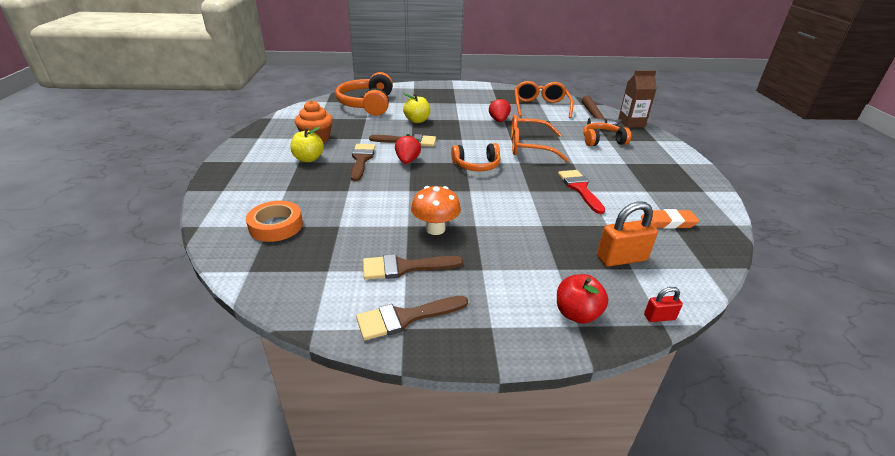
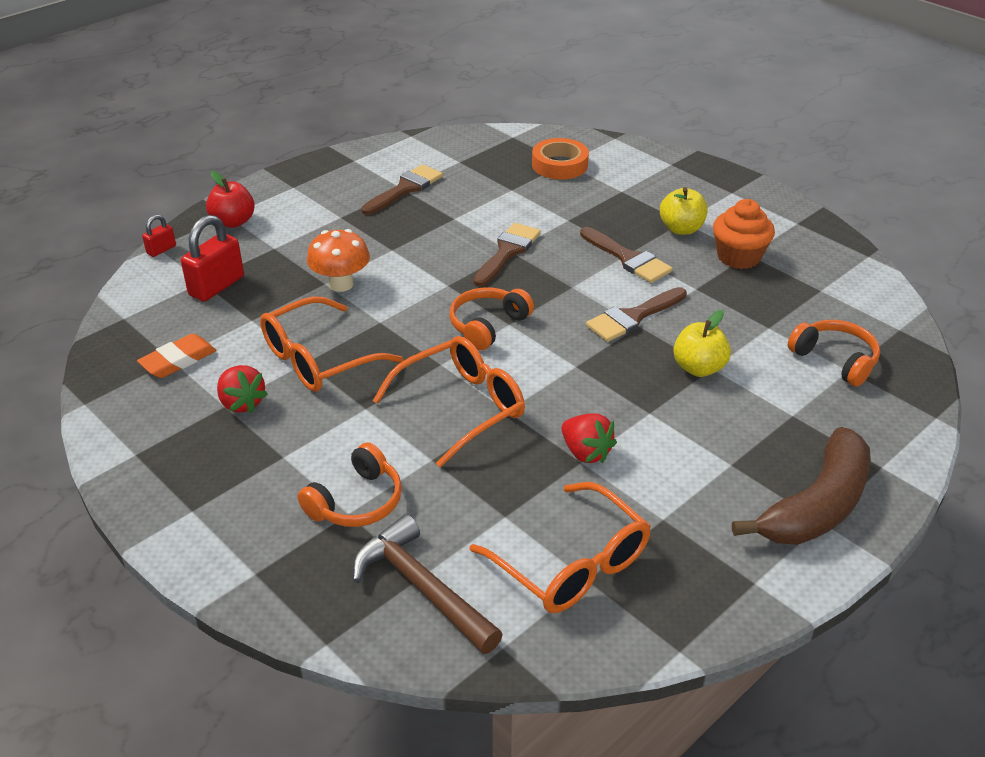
camera: 140 degrees right, 5 degrees up
(367, 104) = (835, 360): orange headphones -> orange headphones, size x0.60
(405, 318) = (360, 164): brown brush -> brown brush (507, 252)
(407, 161) = (577, 286): red strawberry -> red strawberry (242, 403)
(435, 229) = (424, 227): orange mushroom -> orange mushroom (341, 284)
(448, 90) = (816, 505): none -> brown banana
(579, 188) = (319, 358): red brush -> orange glasses
(621, 258) = (216, 286): orange padlock -> red padlock
(631, 123) = (336, 620): brown carton -> none

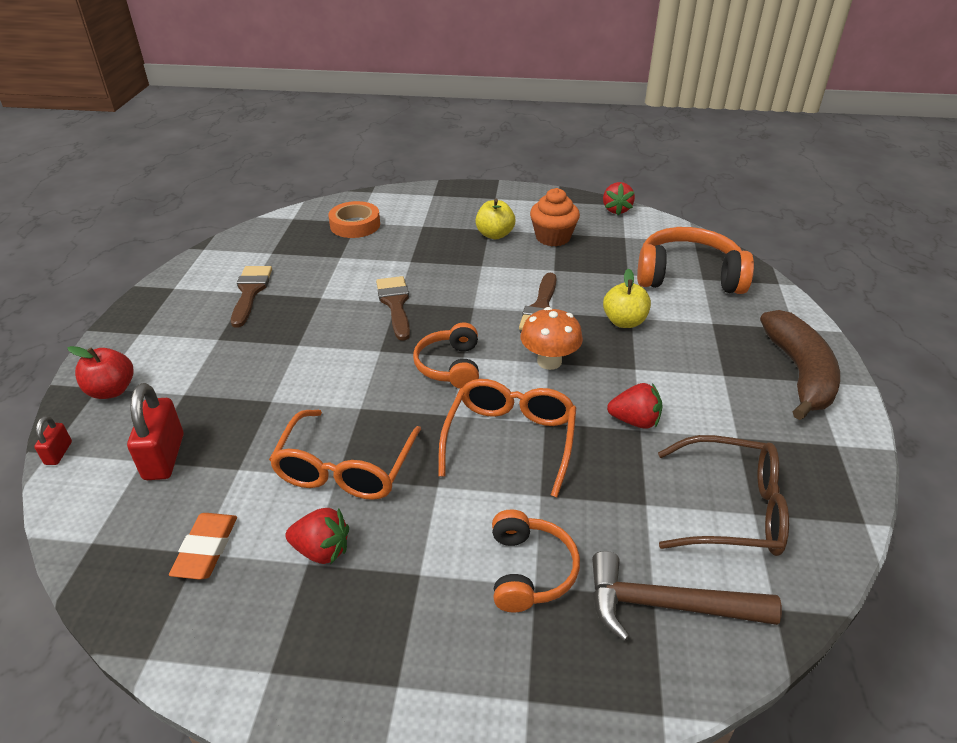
camera: 40 degrees left, 0 degrees up
(341, 284) = (287, 394): orange mushroom -> orange mushroom (549, 361)
(570, 563) = (730, 509): orange glasses -> brown glasses
(628, 258) = (486, 270): brown brush -> none
(835, 360) = (688, 276): orange headphones -> orange headphones, size x1.66
(853, 258) = (616, 210): none -> red strawberry

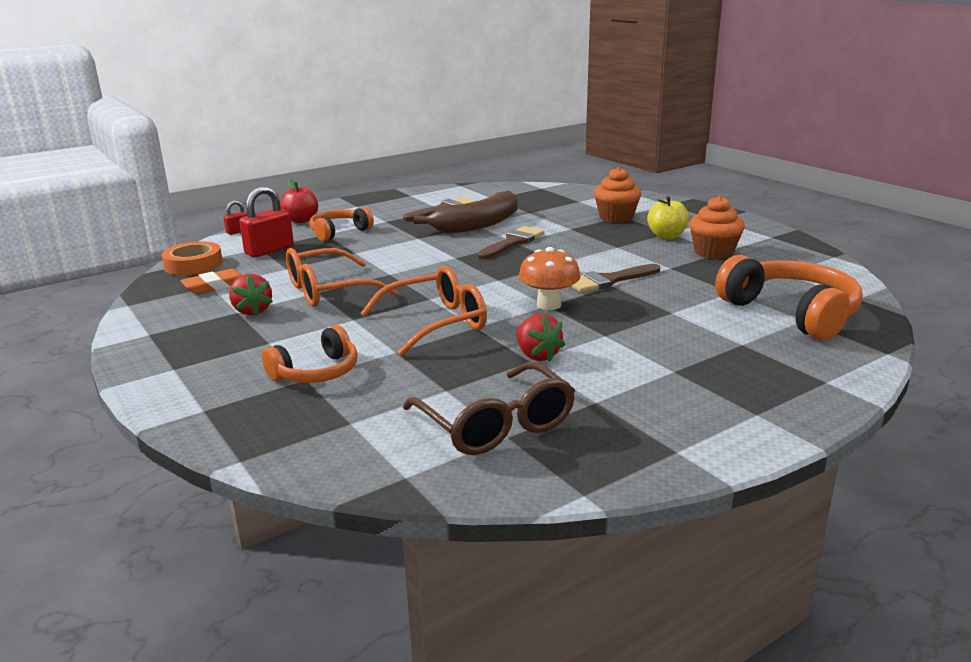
camera: 50 degrees right, 15 degrees down
(355, 225) = (574, 202): orange tape -> orange tape (193, 265)
(422, 230) = (616, 217): none -> orange cupcake
(450, 366) = (479, 279): orange headphones -> orange headphones (339, 232)
(616, 210) = (819, 257): red strawberry -> none
(624, 322) = (659, 311): yellow apple -> none
(665, 605) = (347, 430): brown hammer -> none
(799, 373) = (753, 403): brown banana -> brown banana (478, 225)

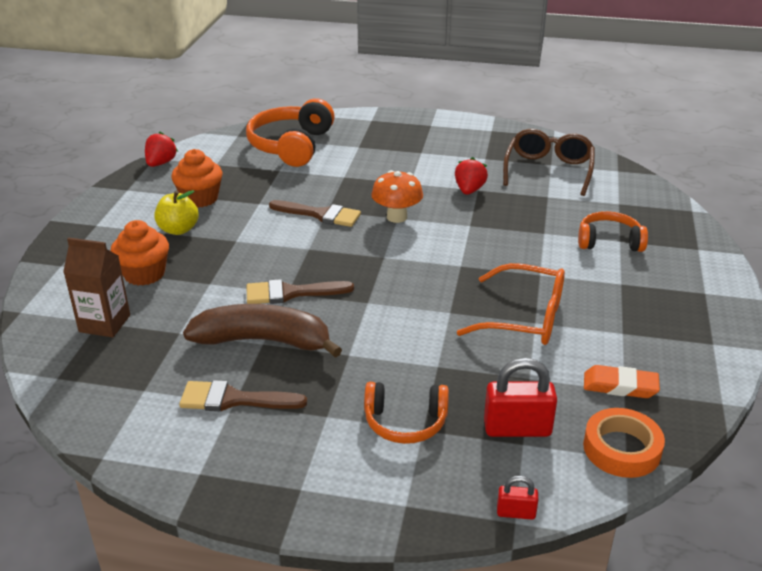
camera: 135 degrees left, 10 degrees up
(252, 311) = (609, 326): red strawberry -> red strawberry (161, 163)
(301, 220) = (412, 491): red apple -> none
(435, 323) = (490, 241): orange glasses -> none
(574, 201) = (104, 323): none -> brown carton

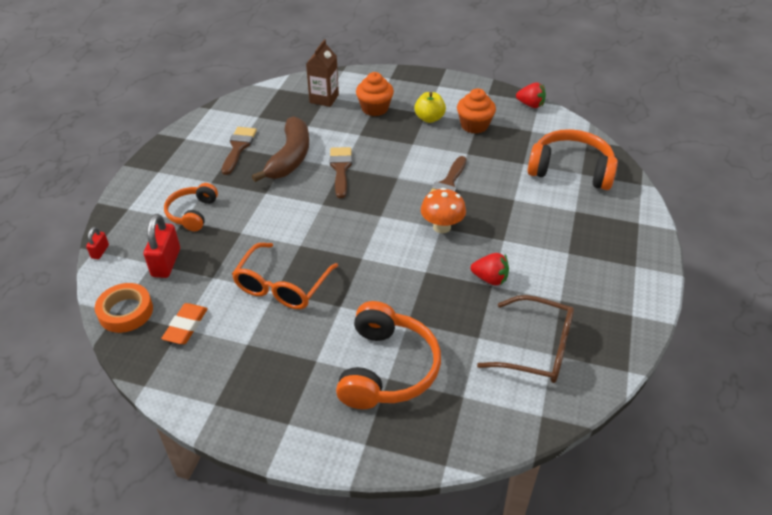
camera: 95 degrees right, 10 degrees up
(609, 241) = (387, 368): orange headphones -> orange headphones, size x1.66

